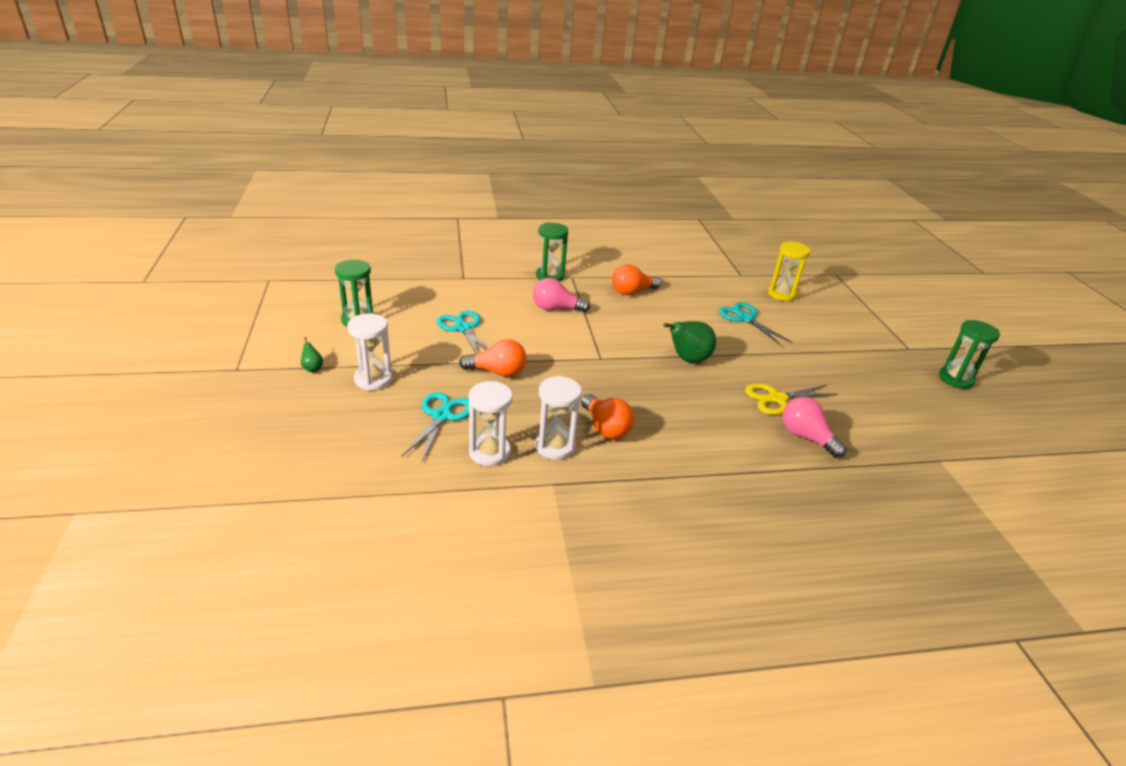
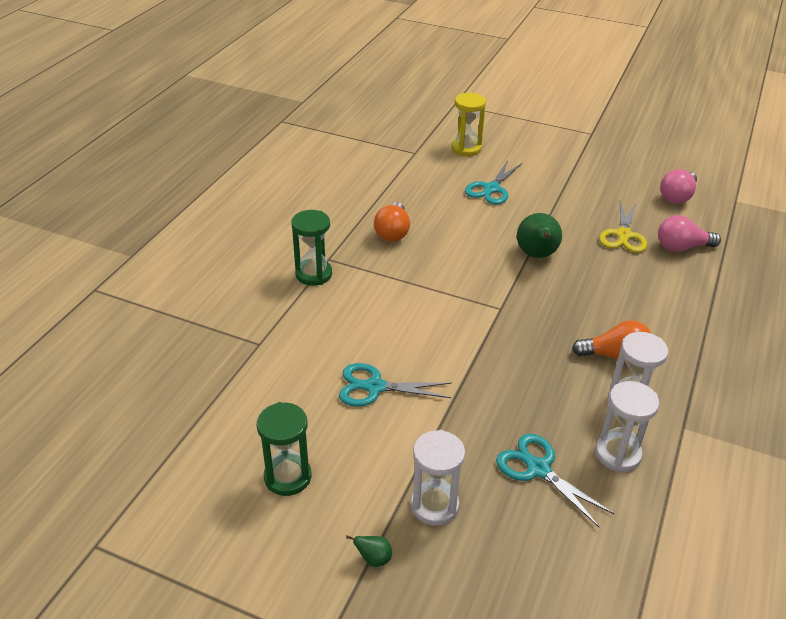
camera: 55 degrees left, 5 degrees up
(497, 372) = (481, 393): orange light bulb -> none
(556, 309) = (386, 299): pink light bulb -> pink light bulb (677, 197)
(745, 318) = (491, 189): turquoise scissors -> turquoise scissors turned 60 degrees counterclockwise
(956, 379) = (643, 137): green hourglass -> none

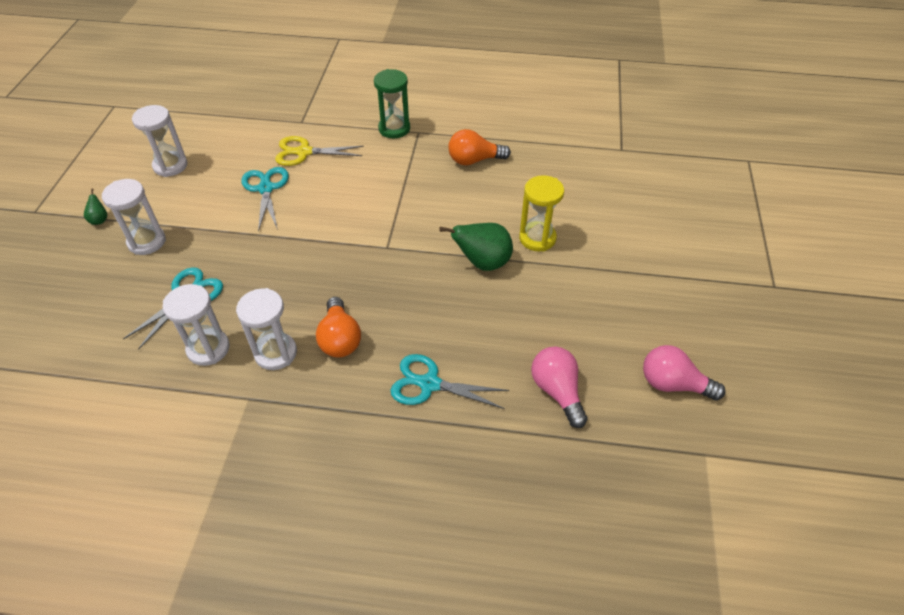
camera: 75 degrees right, 10 degrees up
(287, 477) = (170, 166): green hourglass -> white hourglass
(466, 149) = (656, 184): yellow hourglass -> yellow hourglass (537, 238)
(491, 189) = (587, 214): turquoise scissors -> turquoise scissors (429, 384)
(623, 235) = (555, 333): yellow scissors -> yellow scissors (304, 152)

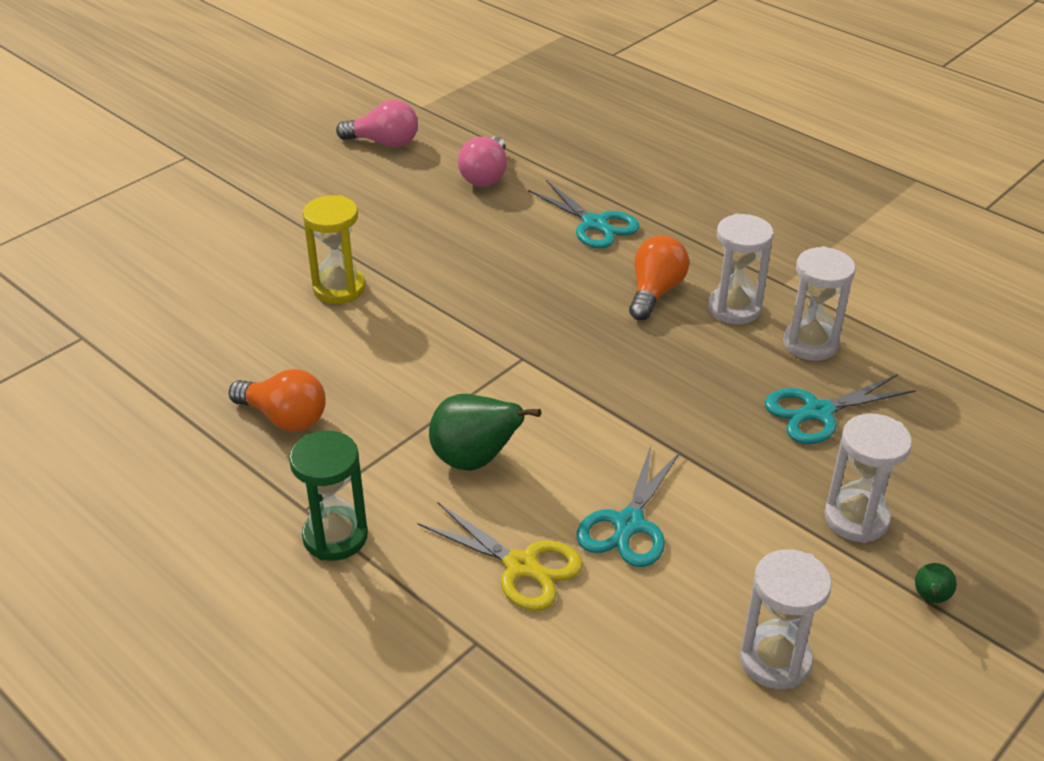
camera: 145 degrees left, 10 degrees down
(483, 263) = (430, 292): green pear -> green pear (475, 460)
(673, 384) = (384, 143): pink light bulb -> pink light bulb turned 45 degrees counterclockwise

